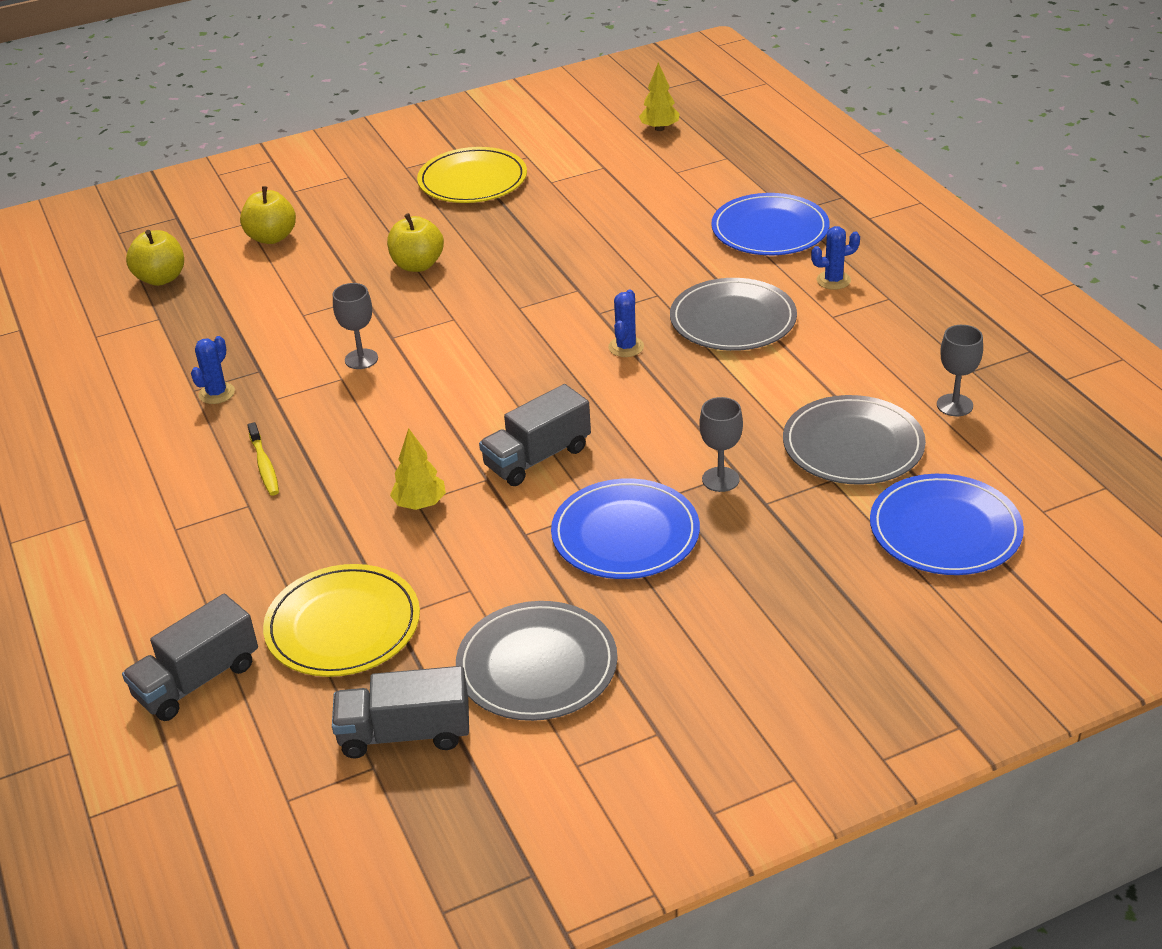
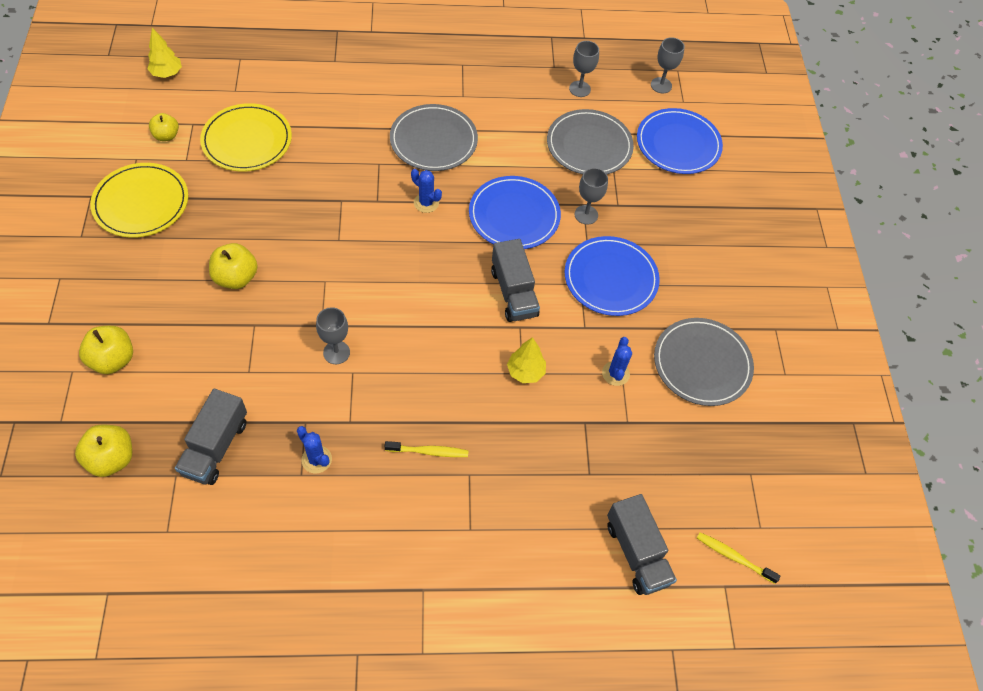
camera: 75 degrees left, 20 degrees up
(227, 782) = (734, 557): none -> yellow toothbrush
(343, 625) = (622, 452): yellow plate -> yellow plate (247, 140)
(405, 734) = (730, 448): grey truck -> grey truck (215, 447)
(573, 160) = (166, 136): none -> yellow apple
(770, 229) = (347, 79): blue plate -> blue plate (514, 215)
(833, 280) = (426, 78): blue cactus -> blue cactus (615, 373)
(1052, 479) = (661, 85): none -> grey goblet

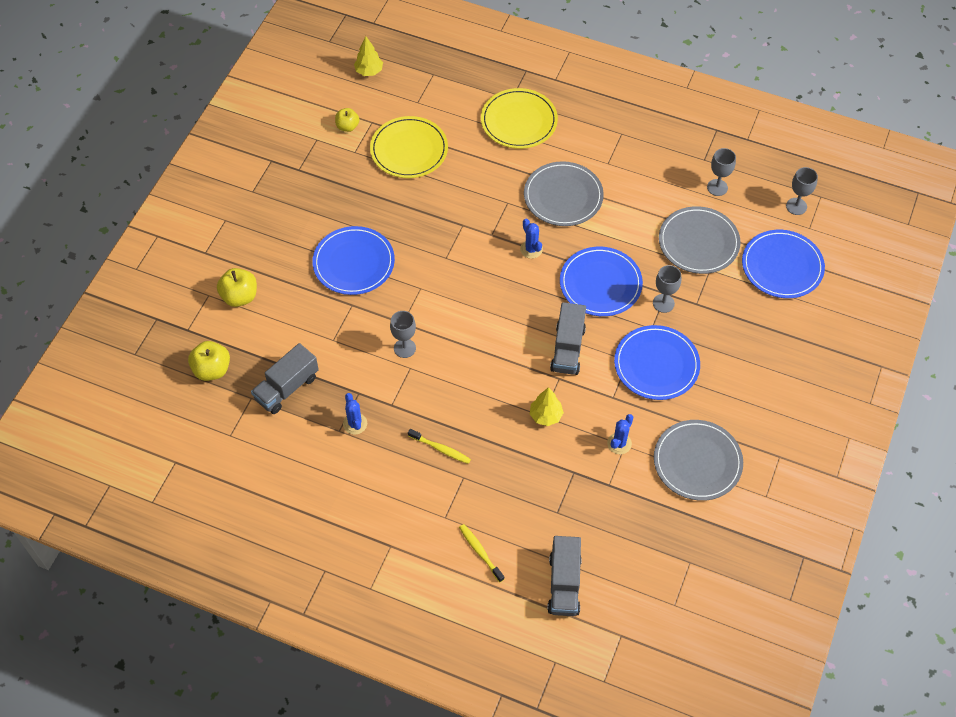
camera: 30 degrees right, 0 degrees up
(141, 203) = (306, 178): yellow plate -> yellow plate (519, 121)
(236, 278) = (354, 263): yellow apple -> blue plate
(734, 557) = (640, 618): yellow toothbrush -> yellow toothbrush (480, 552)

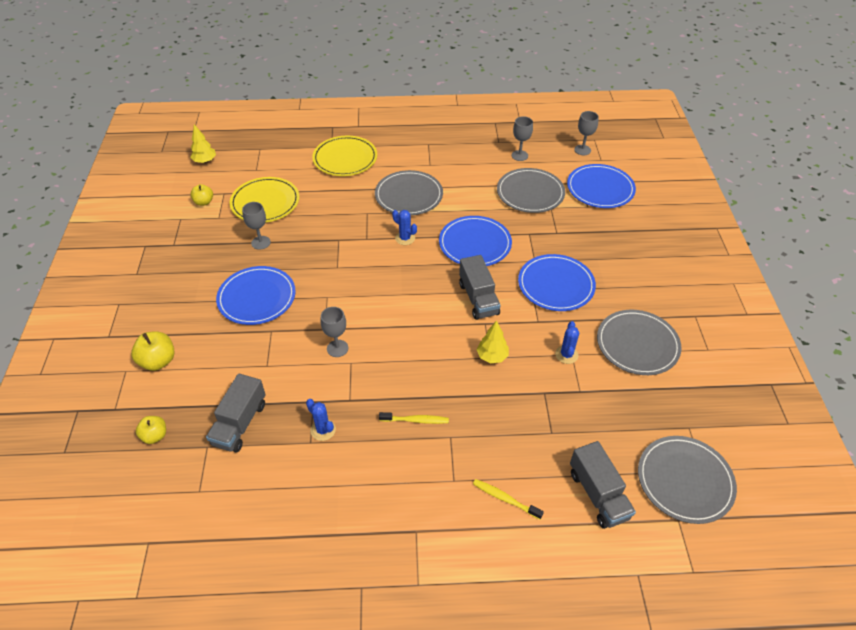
camera: 25 degrees left, 10 degrees down
(212, 369) = (155, 436): yellow apple -> yellow apple, size x0.66
(651, 606) = (685, 480): none -> grey plate
(663, 303) = (532, 241): grey goblet -> grey goblet (261, 242)

